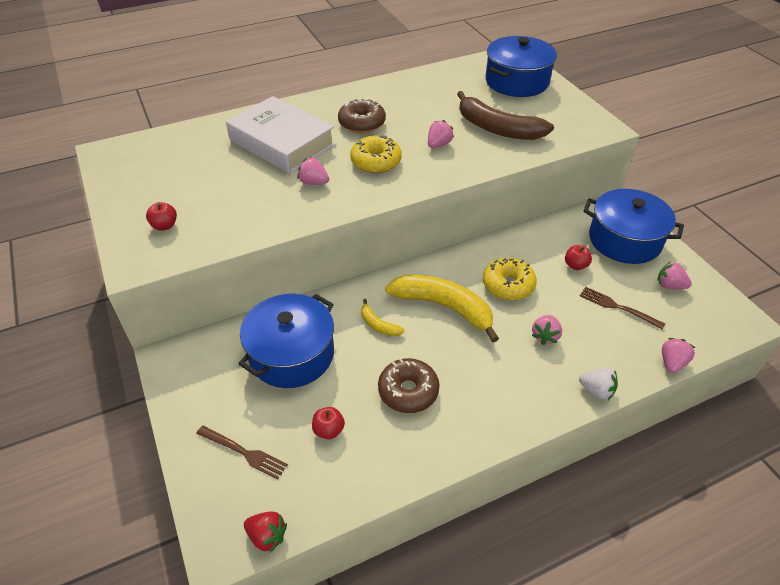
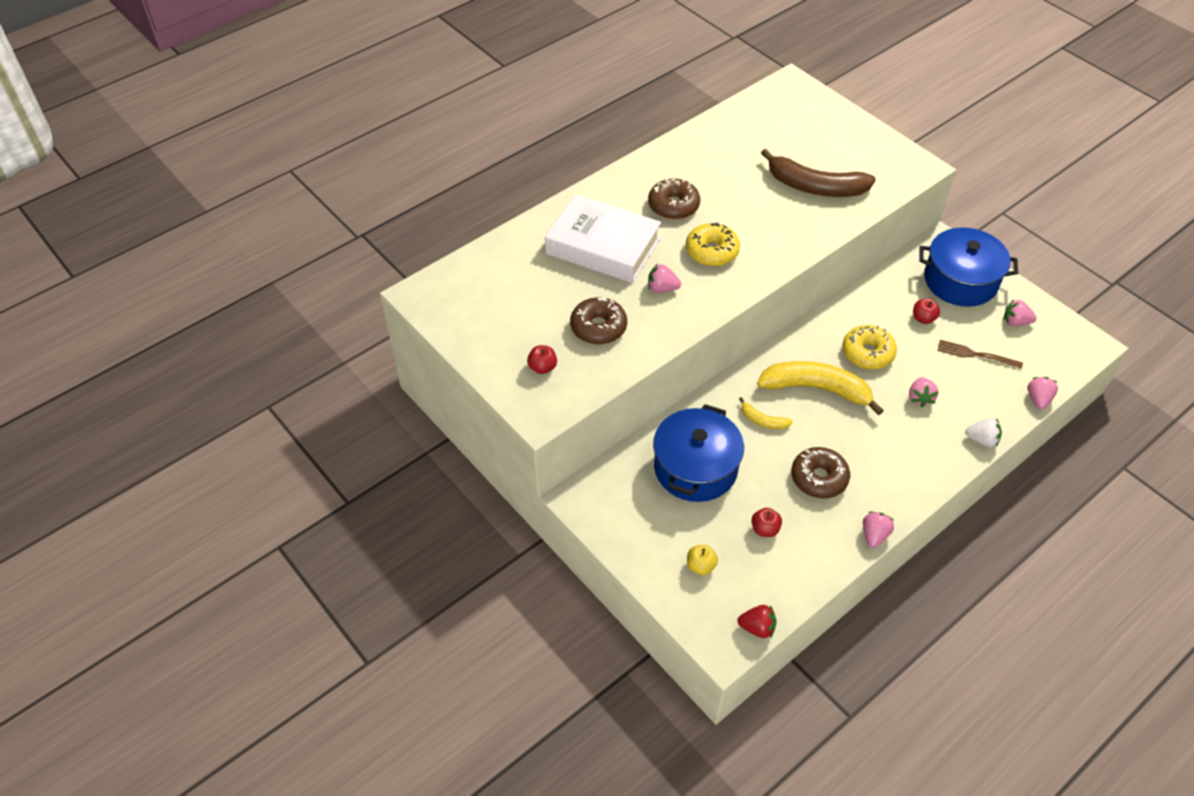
camera: 15 degrees left, 5 degrees up
(236, 203) = (598, 327): none -> brown donut
(244, 452) = (700, 566): brown fork -> yellow apple
(438, 145) = (765, 218): pink strawberry -> pink strawberry (874, 535)
(517, 81) = (810, 120): blue pot -> none

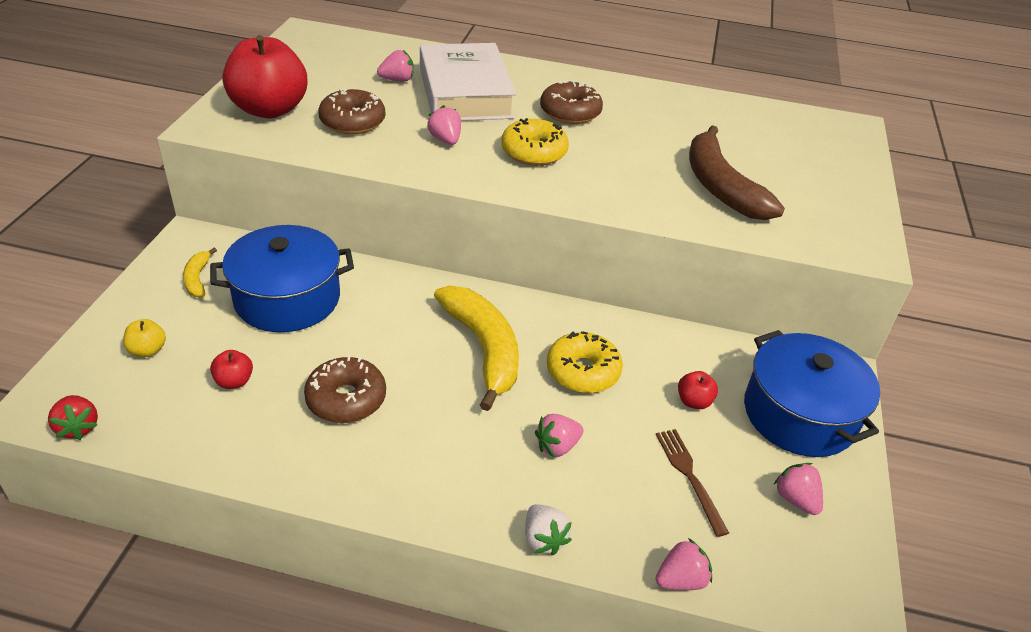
camera: 50 degrees right, 10 degrees down
(542, 367) = (269, 109): red apple -> red apple, size x2.41
(762, 420) = (397, 323): yellow banana -> yellow banana (197, 279)
(874, 535) = (289, 483): pink strawberry -> pink strawberry (397, 80)

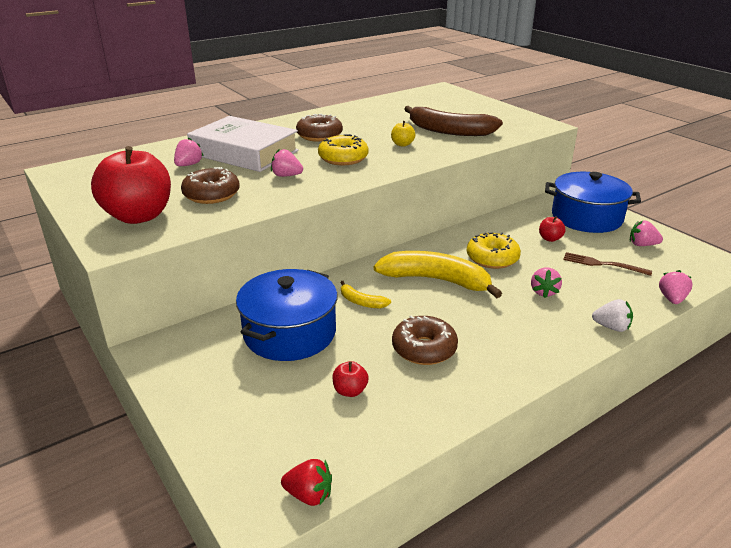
camera: 45 degrees left, 10 degrees down
(147, 350) = (260, 422): yellow apple -> yellow apple (402, 144)
(197, 279) = (208, 365): yellow banana -> yellow banana (361, 302)

